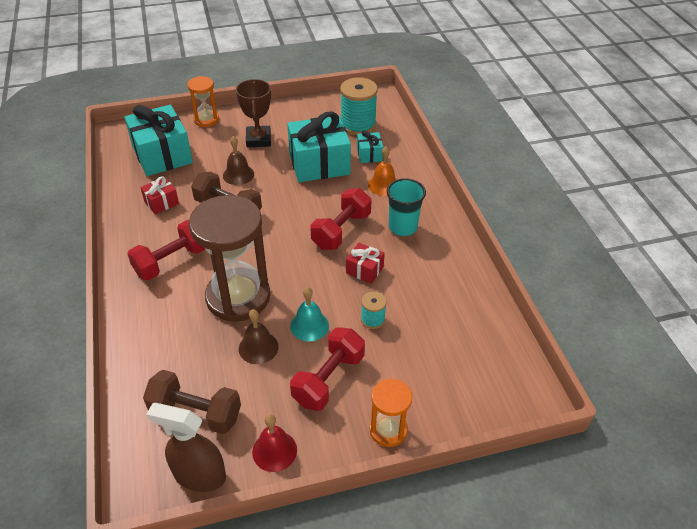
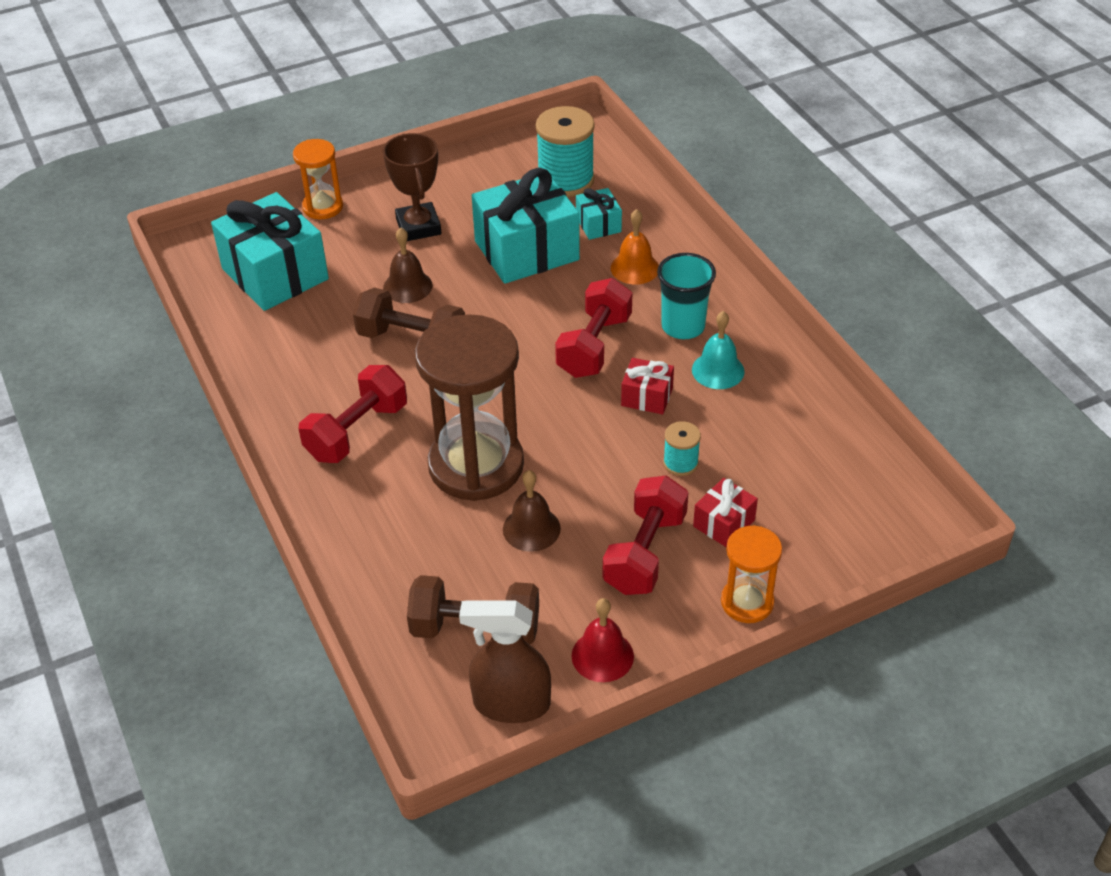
camera: 10 degrees left, 0 degrees up
(161, 202) = (305, 347): red gift -> red gift (724, 523)
(309, 325) = (593, 487): turquoise bell -> turquoise bell (718, 370)

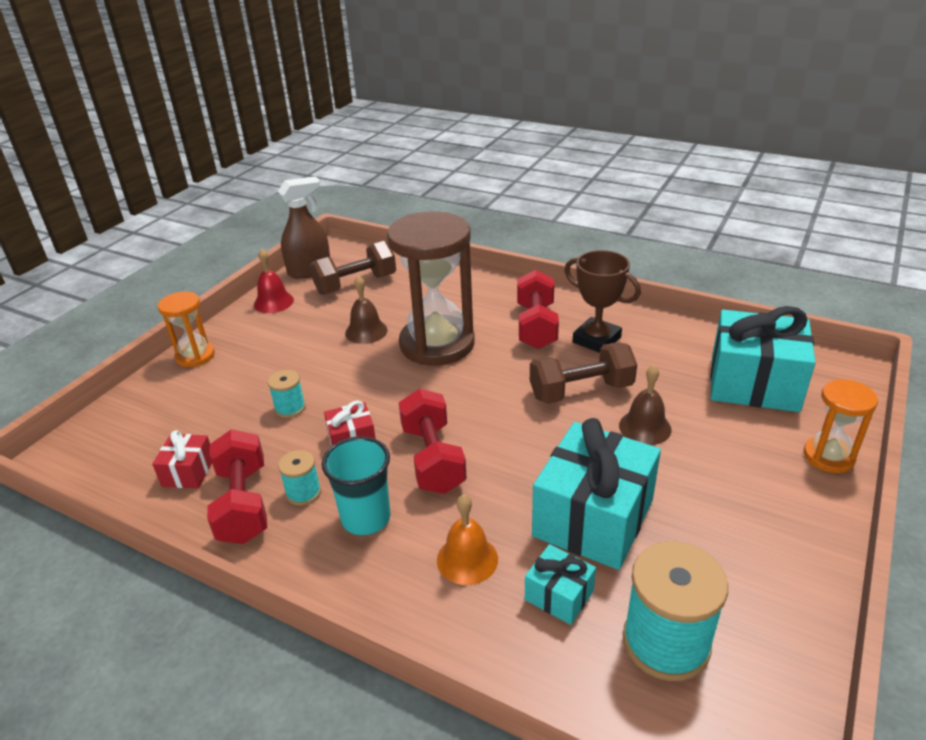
camera: 145 degrees right, 10 degrees down
(418, 227) = (721, 485): brown trophy -> brown trophy (596, 340)
(644, 552) = (281, 351): red dumbbell -> red dumbbell (243, 504)
(718, 370) = (303, 493): turquoise bell -> turquoise spool
(724, 523) = (233, 387): red gift -> red gift (188, 472)

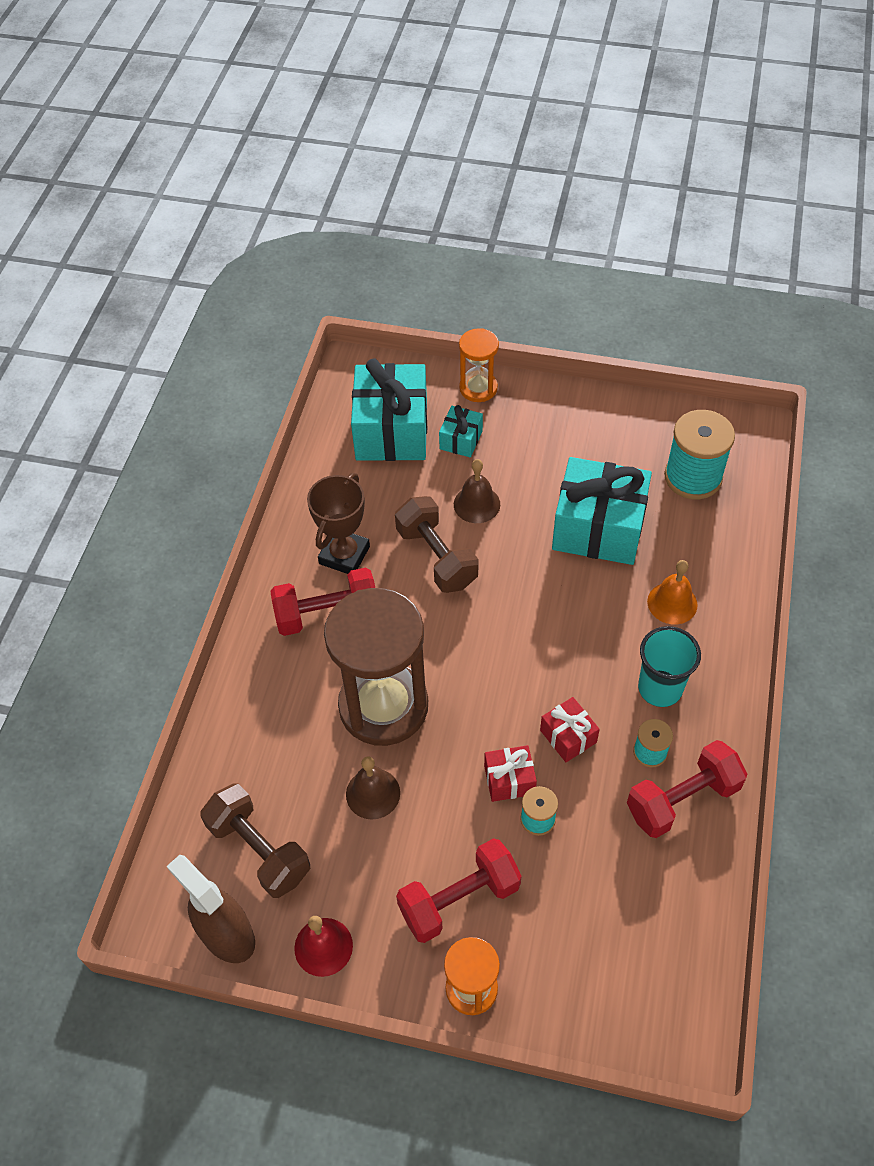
camera: 105 degrees left, 20 degrees up
(188, 472) = (663, 875): red gift -> red gift (509, 780)
(432, 459) = (570, 658): red dumbbell -> red dumbbell (459, 899)
(559, 595) = (680, 539): turquoise gift -> turquoise gift (461, 440)

